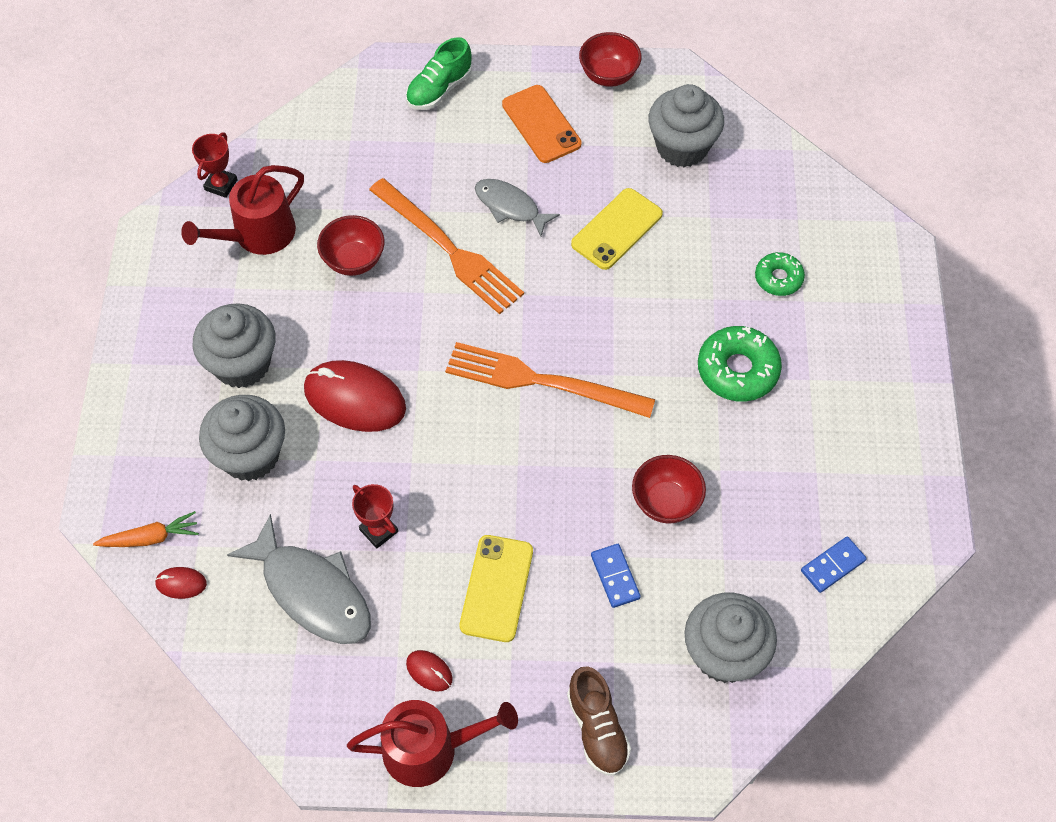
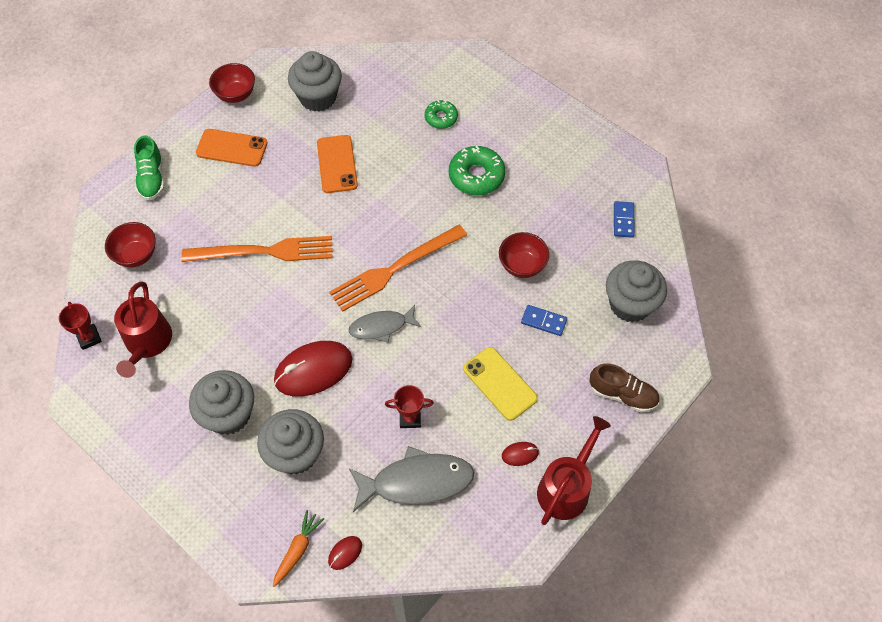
camera: 50 degrees left, 0 degrees up
(354, 260) = (220, 304): red bowl -> red bowl (136, 255)
(510, 207) = (269, 202): grey fish -> grey fish (381, 327)
(616, 229) = (337, 164): yellow phone -> orange phone

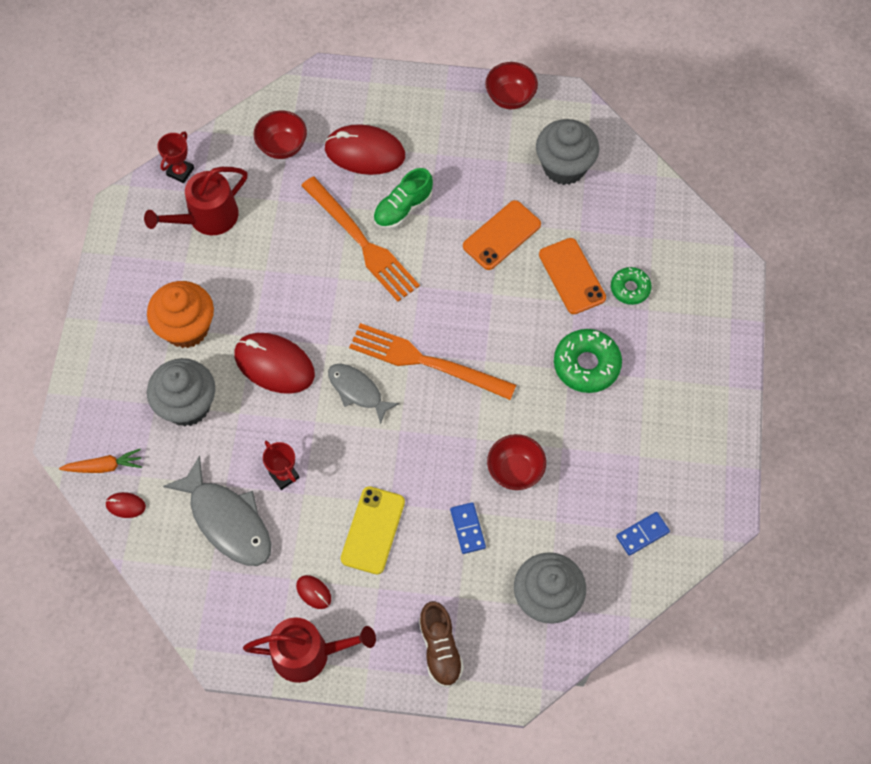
camera: 55 degrees right, 5 degrees up
(152, 178) = (367, 100): green shoe -> green shoe (403, 208)
(193, 206) = (365, 152): none -> red mouse
(228, 414) = (186, 328): grey cupcake -> orange cupcake
(232, 148) = (449, 137): orange phone -> orange phone (572, 276)

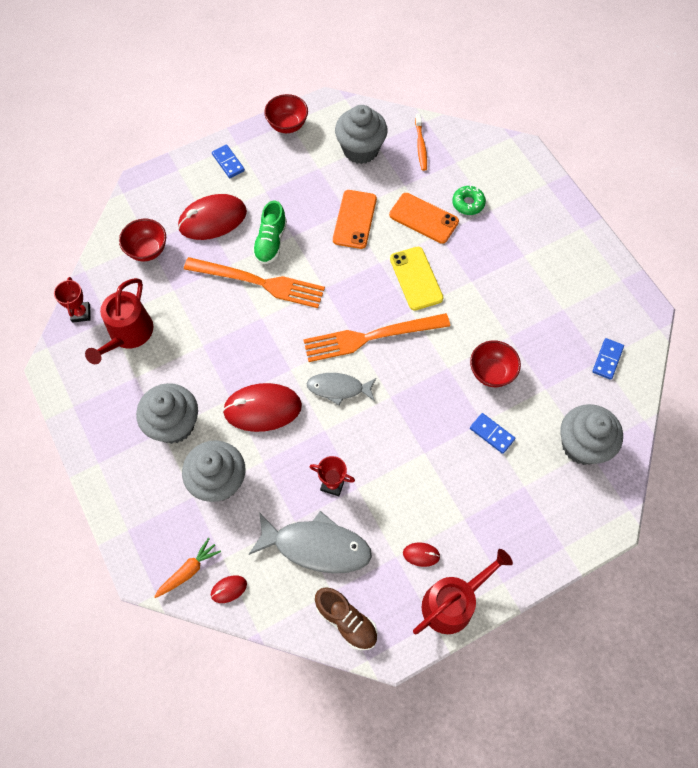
camera: 35 degrees left, 0 degrees up
(186, 328) = (174, 424): orange cupcake -> grey cupcake
(373, 530) = (427, 480): yellow phone -> yellow phone (416, 278)
(423, 103) = (228, 162): none -> blue domino
(440, 649) = (541, 531): brown shoe -> brown shoe (346, 621)
(586, 365) = (480, 271): green donut -> none
(629, 199) = (421, 146): none -> orange toothbrush

